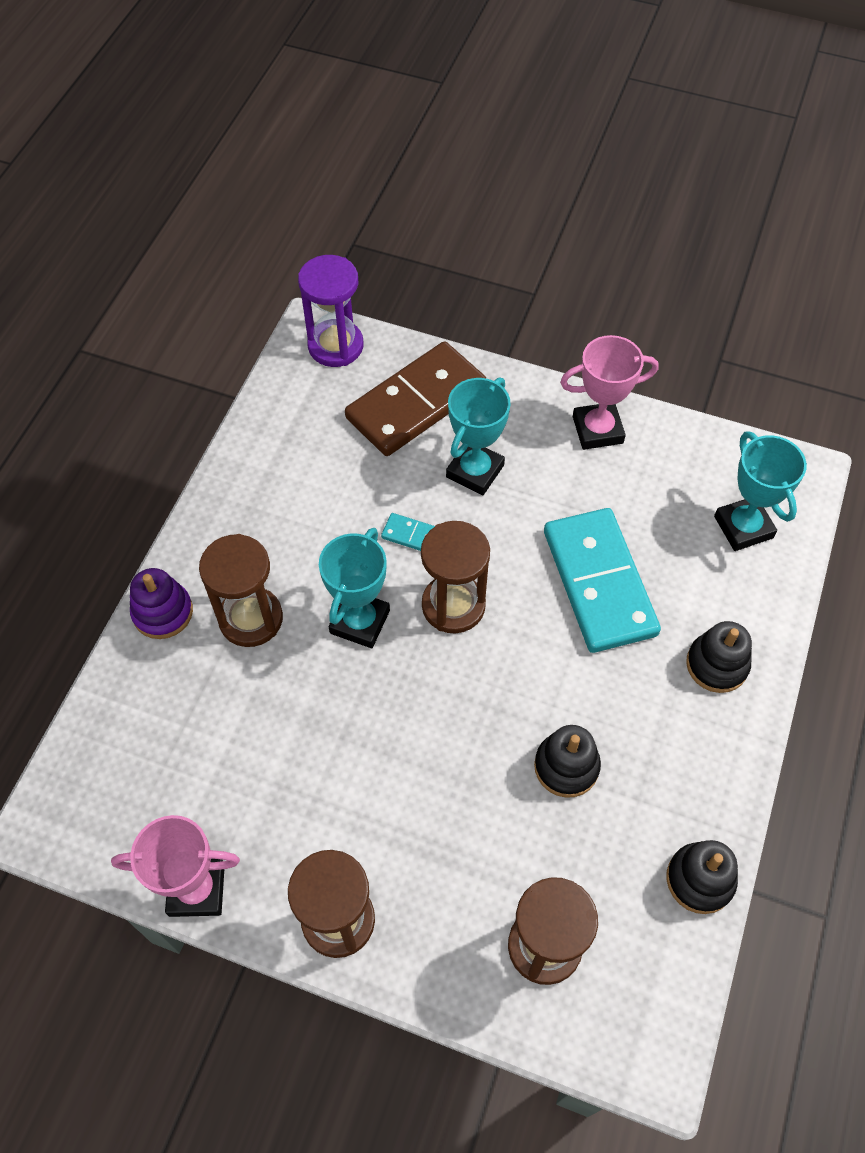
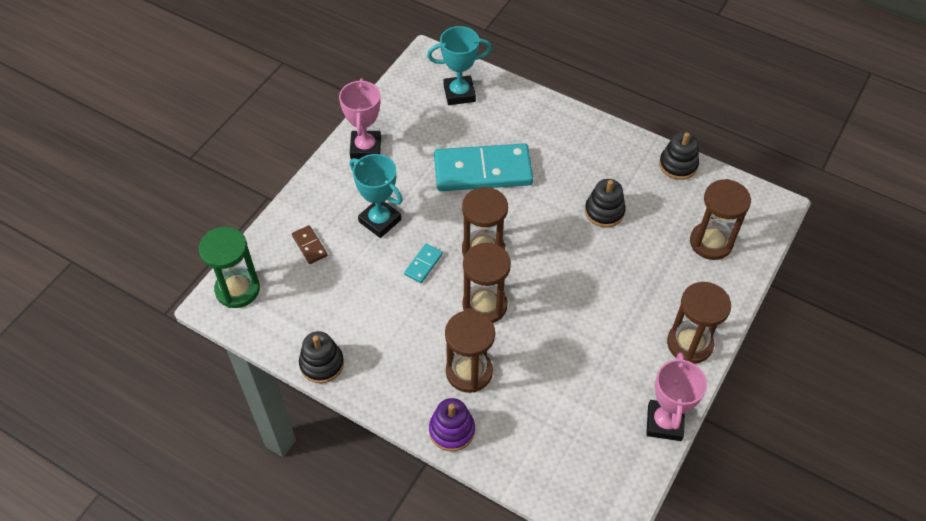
camera: 80 degrees left, 5 degrees down
(335, 346) = (237, 289): purple hourglass -> green hourglass
(359, 621) = (484, 305): turquoise trophy -> brown hourglass
(416, 402) = (309, 246): brown domino -> brown domino, size x0.41
(717, 665) = (549, 127): black stacking toy -> black stacking toy (322, 364)

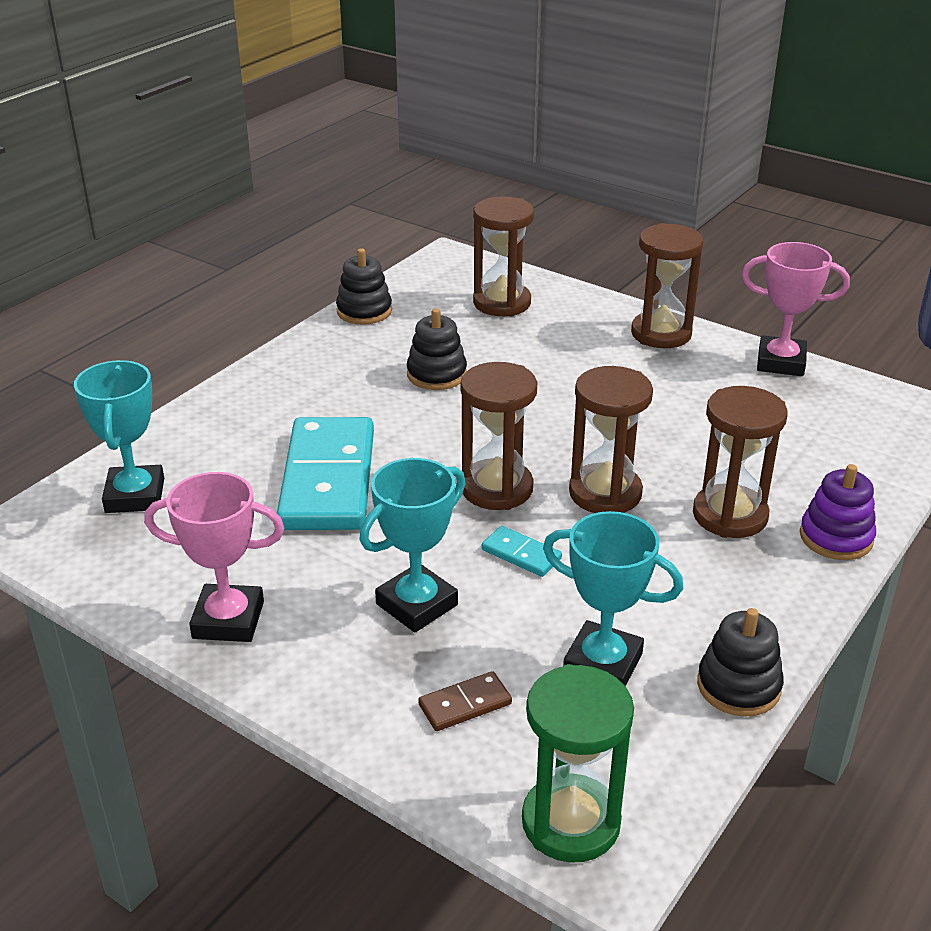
camera: 85 degrees left, 20 degrees down
(338, 303) = (603, 663): none -> turquoise trophy

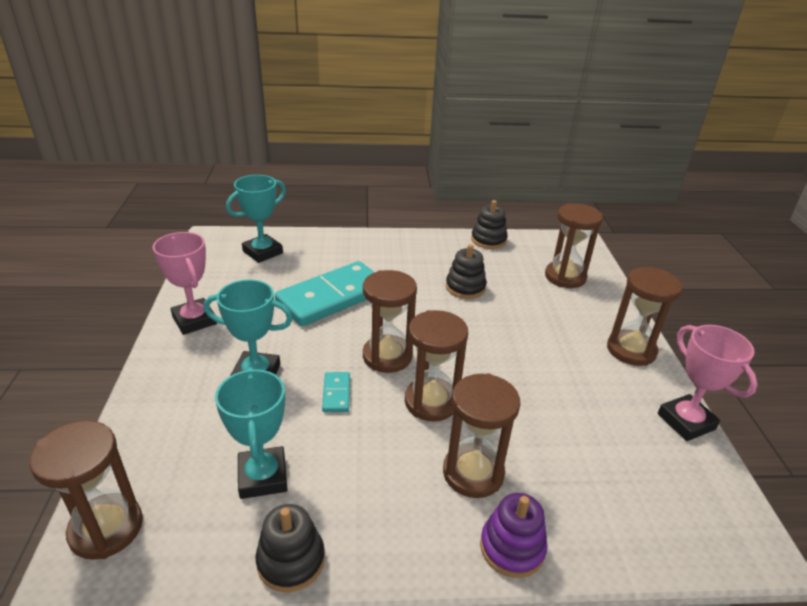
camera: 50 degrees right, 0 degrees up
(465, 704) = (184, 433): brown domino -> none
(571, 822) = (106, 528): green hourglass -> brown hourglass

